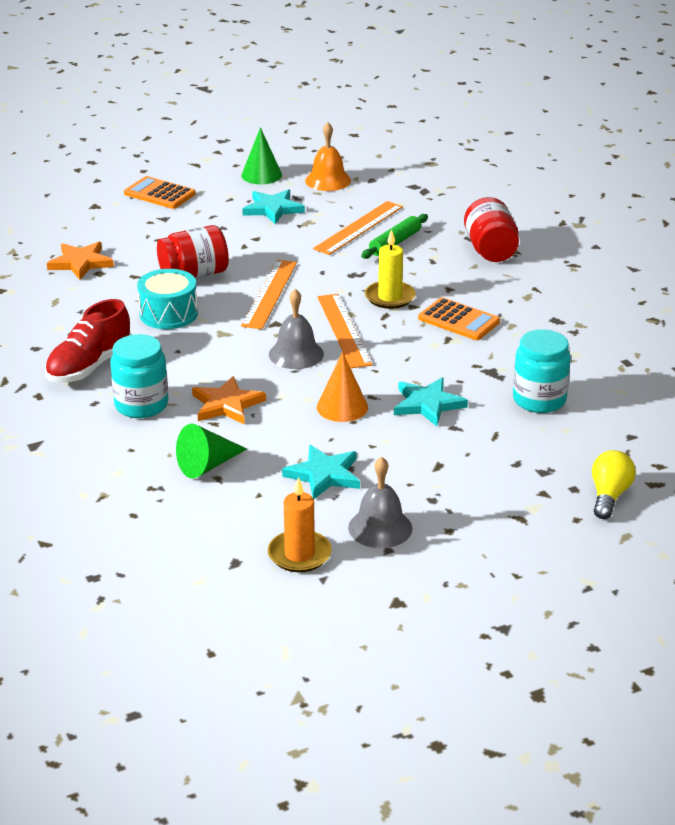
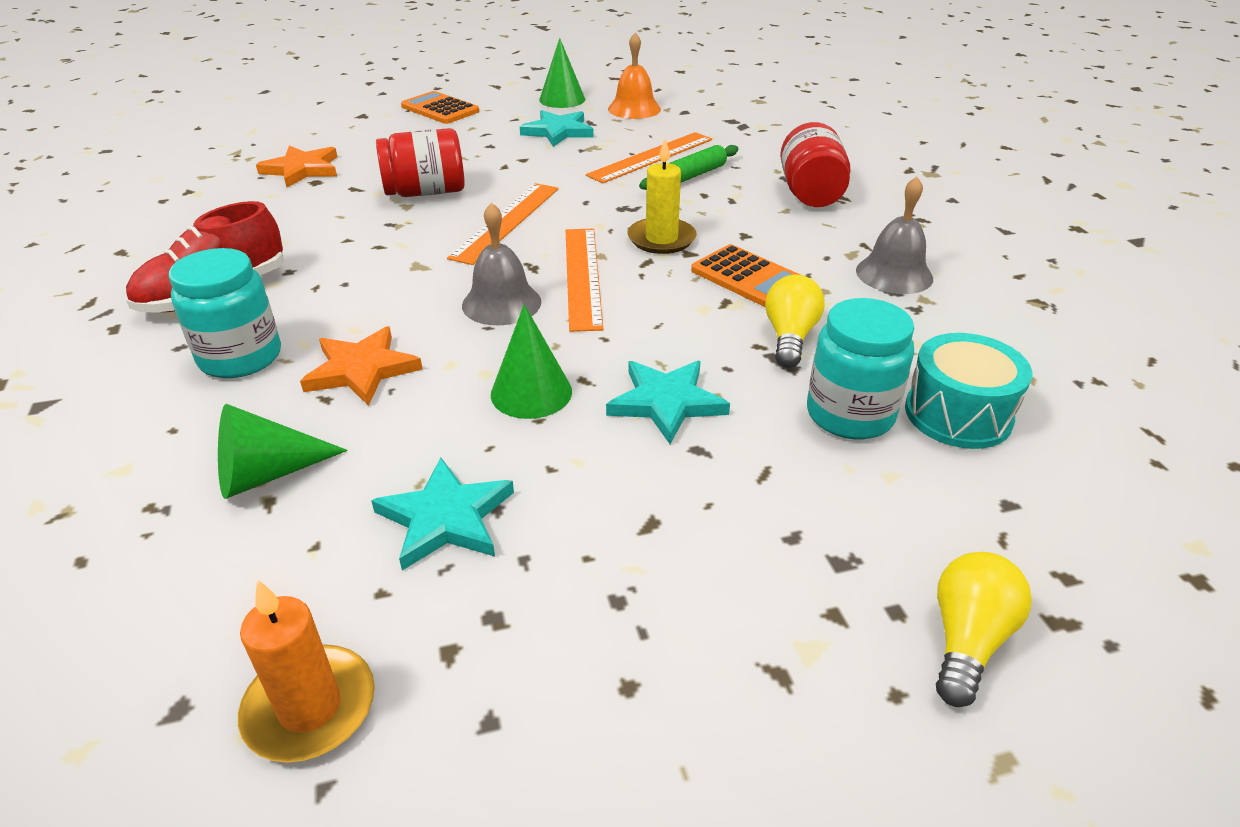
camera: 10 degrees right, 5 degrees up
(168, 314) = (364, 235): turquoise drum -> turquoise drum (958, 414)
(342, 407) = (531, 392): orange cone -> green cone
(380, 528) = (495, 658): grey bell -> grey bell (894, 274)
(495, 358) = (790, 337): none -> yellow light bulb

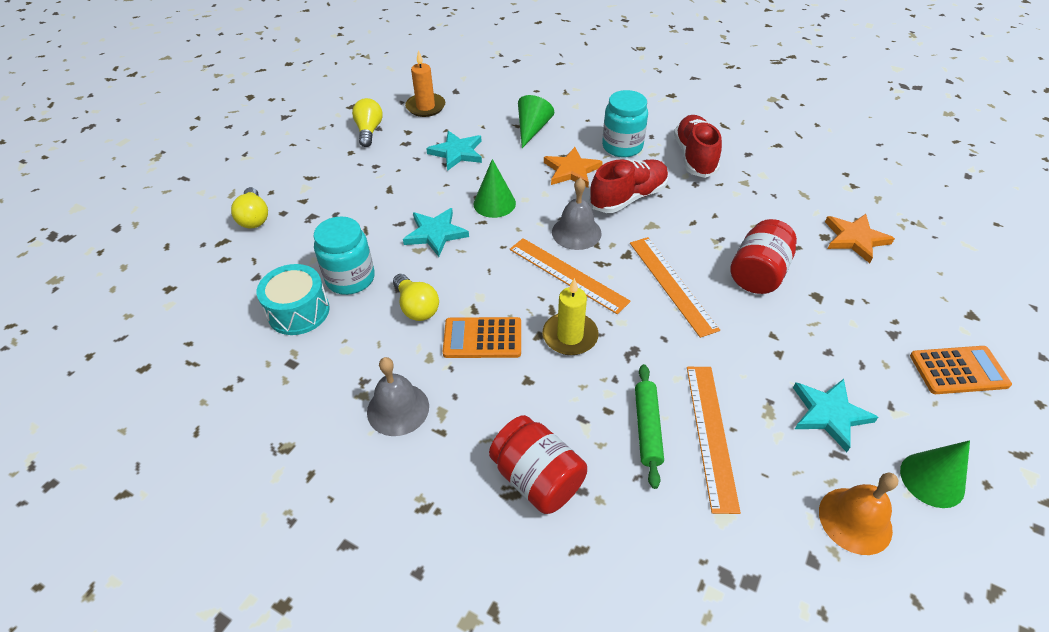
camera: 135 degrees right, 10 degrees up
(378, 300) = (628, 197): none -> red shoe
(519, 730) = (369, 131): none -> yellow light bulb

